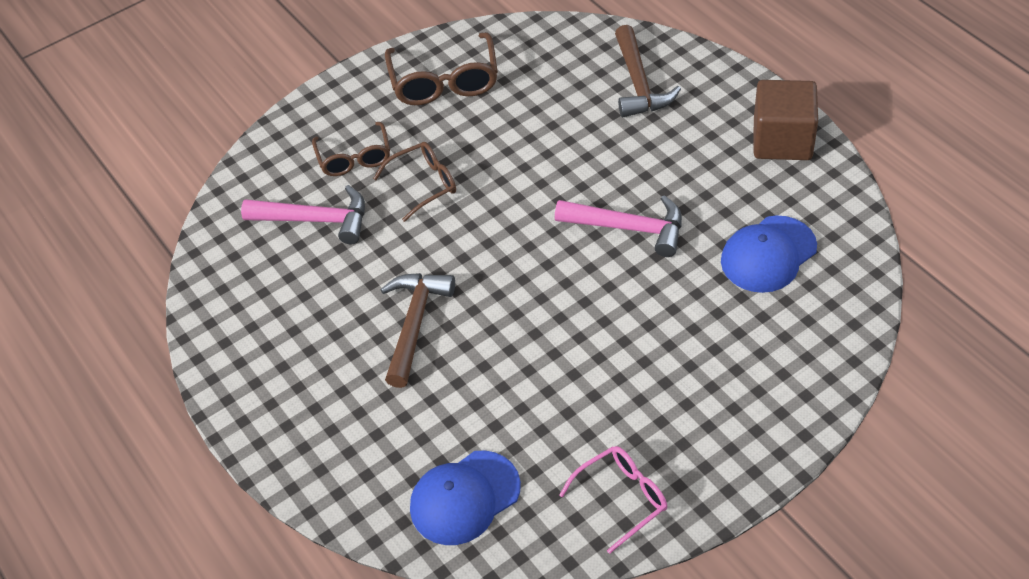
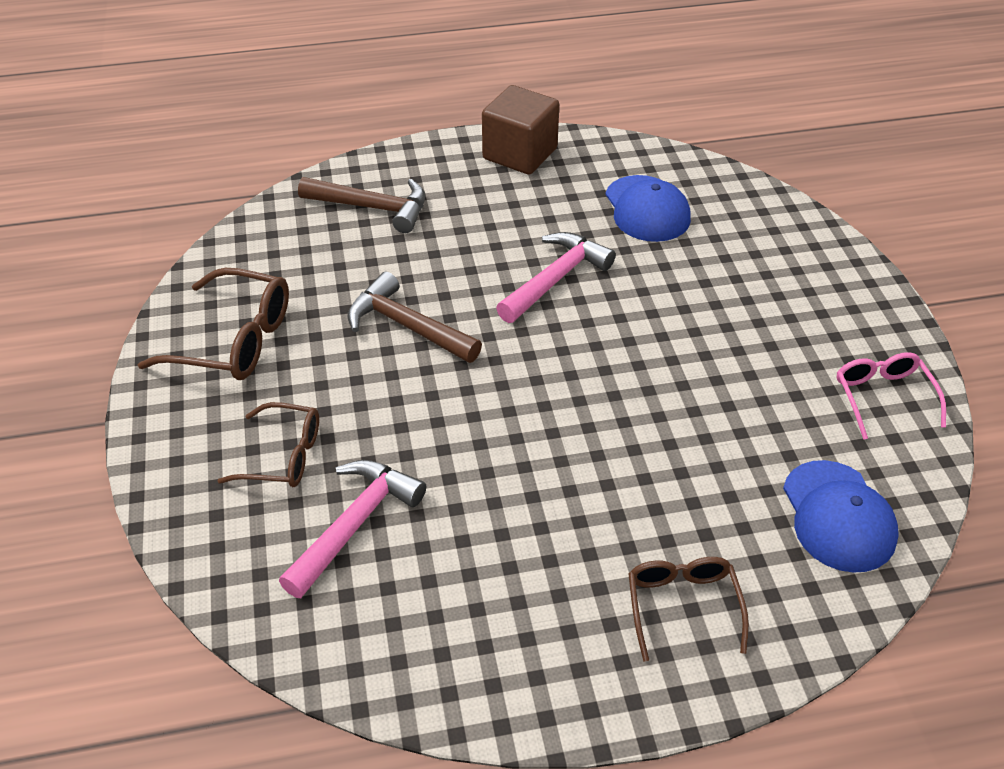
camera: 70 degrees left, 5 degrees down
(414, 323) = (578, 482): brown hammer -> brown hammer (406, 326)
(424, 184) = (377, 408): brown glasses -> brown glasses (682, 606)

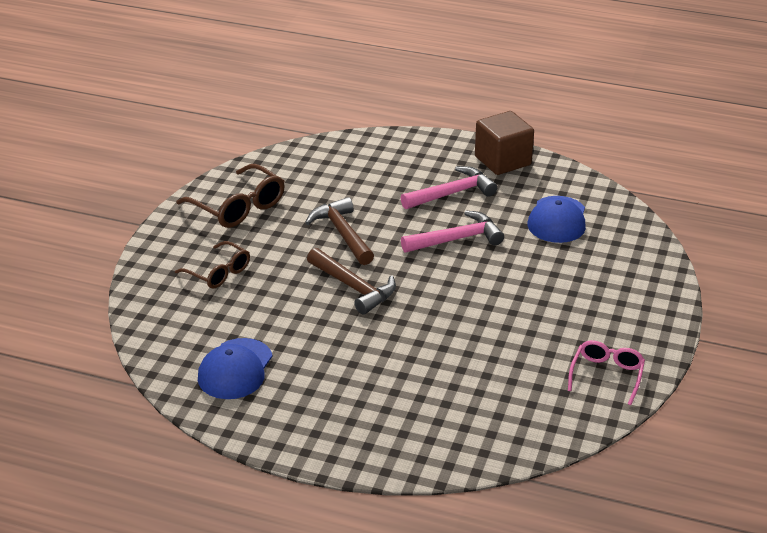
camera: 30 degrees right, 10 degrees down
(355, 524) = (229, 318): pink hammer -> pink hammer (452, 193)
(373, 208) = (379, 163): brown hammer -> brown hammer (354, 287)
(682, 606) = (372, 423): brown glasses -> none
(838, 516) = (509, 421): blue cap -> blue cap (235, 369)

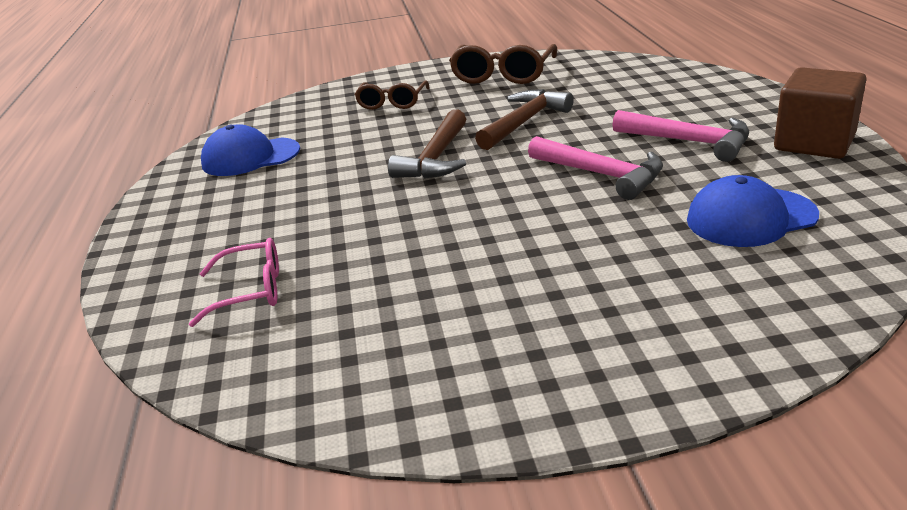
camera: 65 degrees right, 5 degrees down
(606, 375) = (420, 385): pink glasses -> pink glasses (251, 291)

